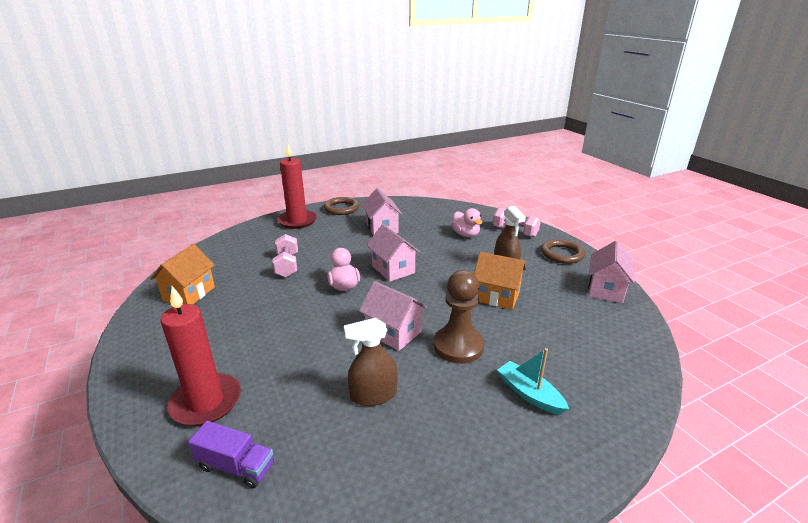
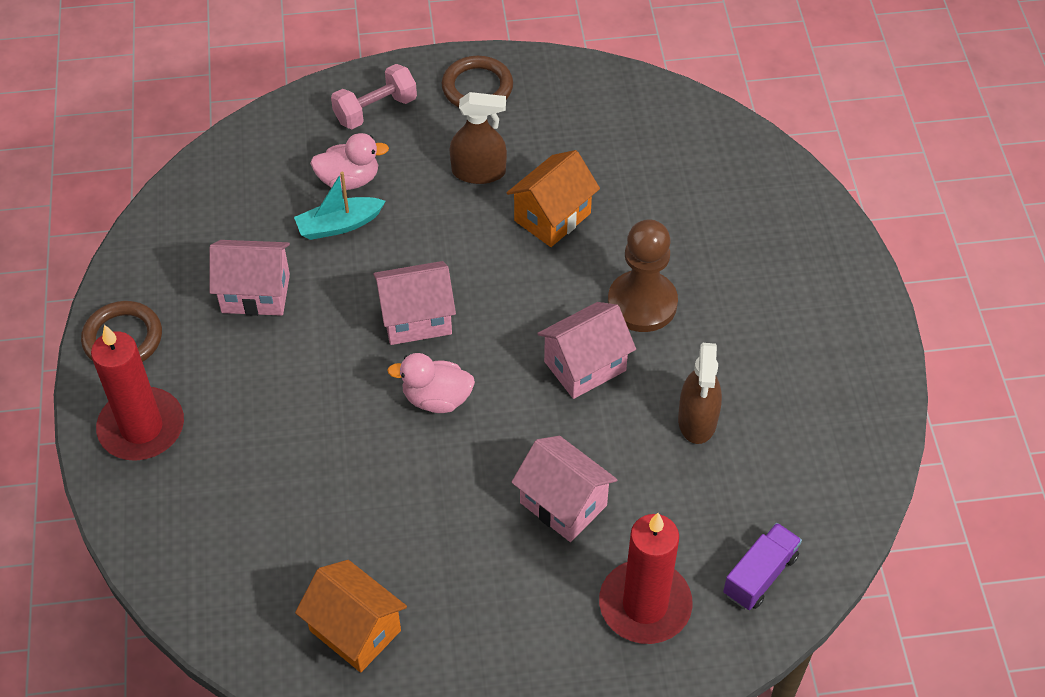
camera: 70 degrees left, 25 degrees up
(287, 265) = (326, 470): pink dumbbell -> none
(529, 394) = (749, 269): turquoise boat -> turquoise boat (339, 225)
(606, 290) = (591, 91): pink house -> pink house (563, 504)

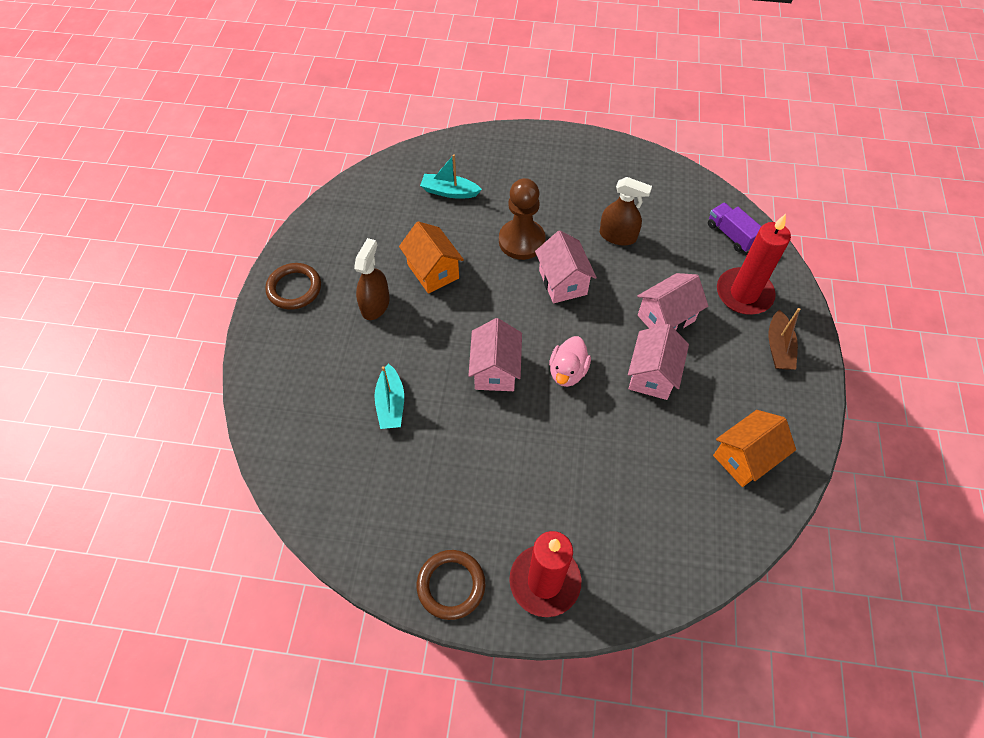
camera: 75 degrees left, 5 degrees up
(255, 293) = (437, 474): pink house -> pink house (652, 375)
(349, 180) = (349, 389): pink duck -> none
(375, 110) = (285, 358): pink dumbbell -> none
(556, 662) = (778, 347): none -> brown boat
(700, 201) = (449, 192): none -> turquoise boat

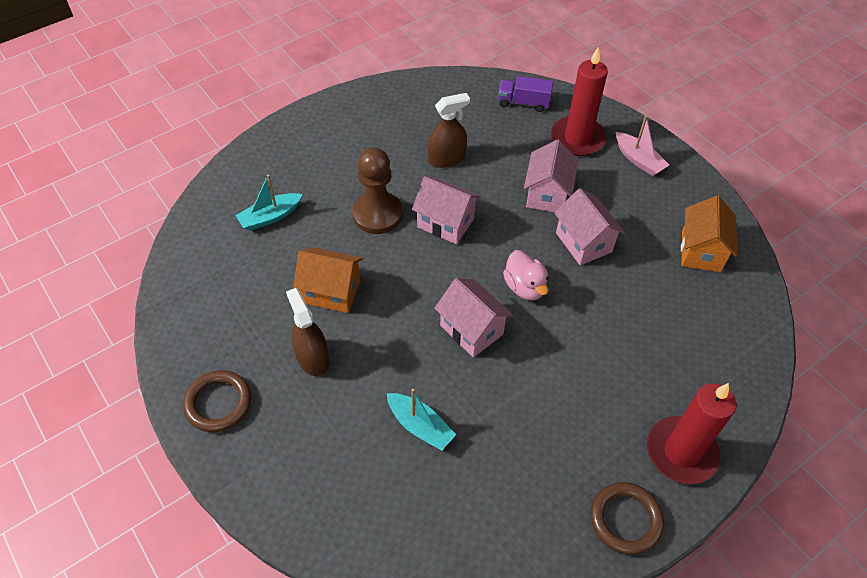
camera: 45 degrees left, 5 degrees down
(778, 347) = (638, 160): brown boat -> pink boat

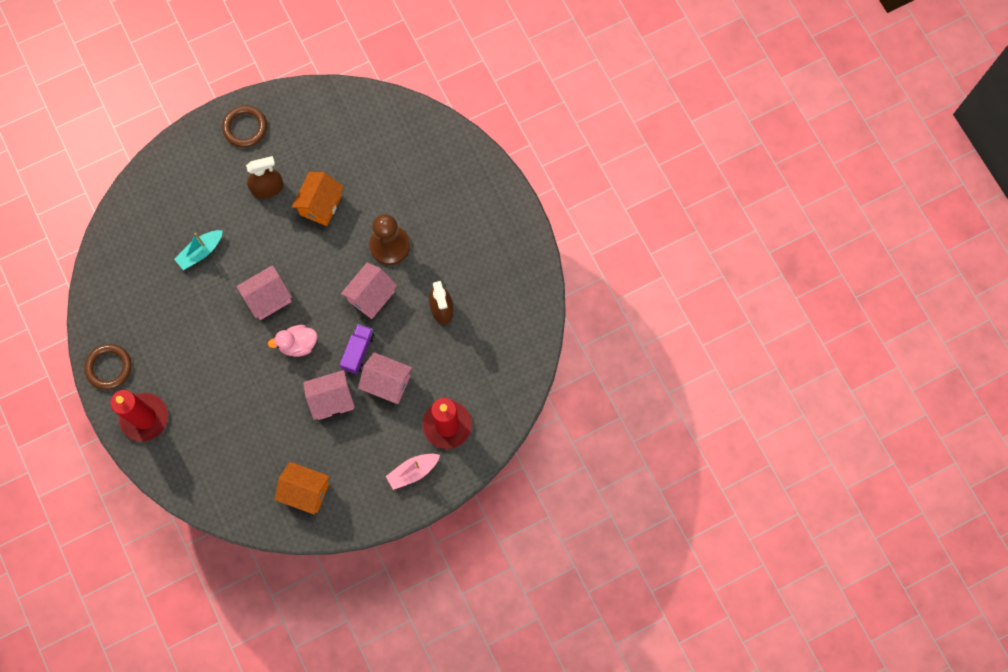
camera: 100 degrees right, 20 degrees up
(270, 217) = (401, 166): turquoise boat -> none
(523, 103) = (500, 388): purple truck -> purple truck (358, 352)

